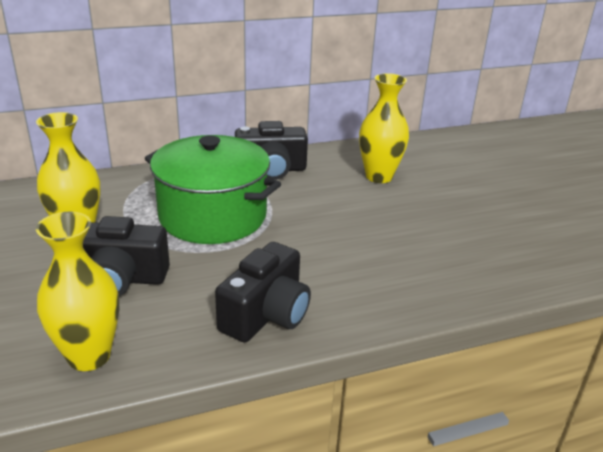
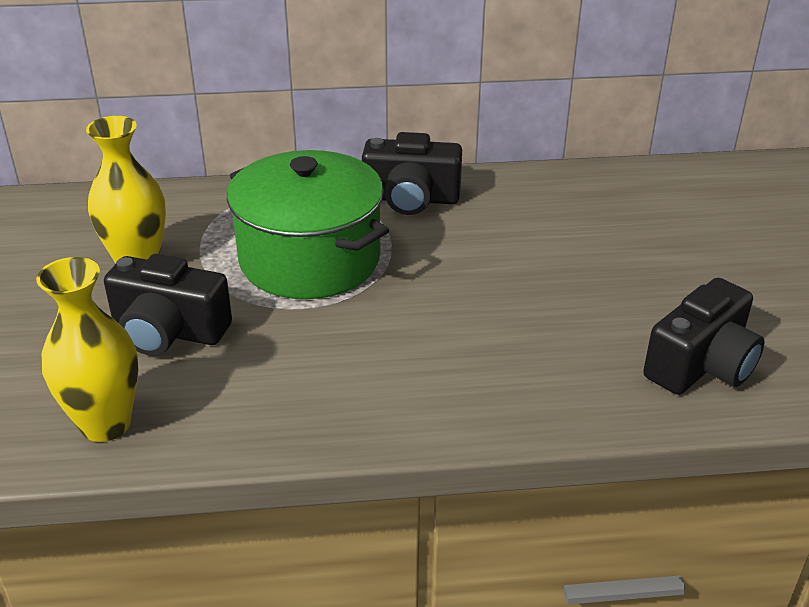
camera: 15 degrees right, 5 degrees up
(266, 314) = (329, 402): black camera -> black camera (701, 365)
(379, 176) = (557, 223): yellow vase -> none

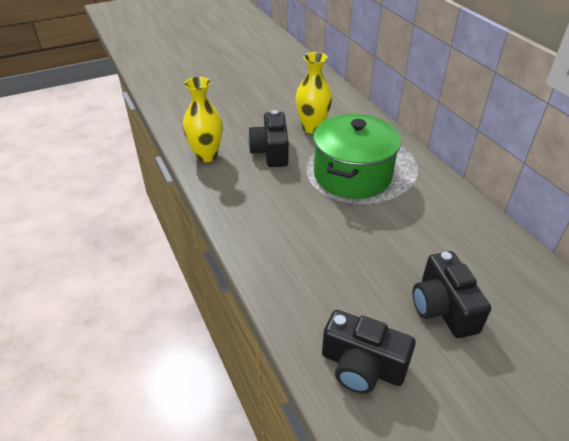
camera: 70 degrees right, 5 degrees up
(411, 199) = (438, 195): black camera -> black camera (443, 308)

